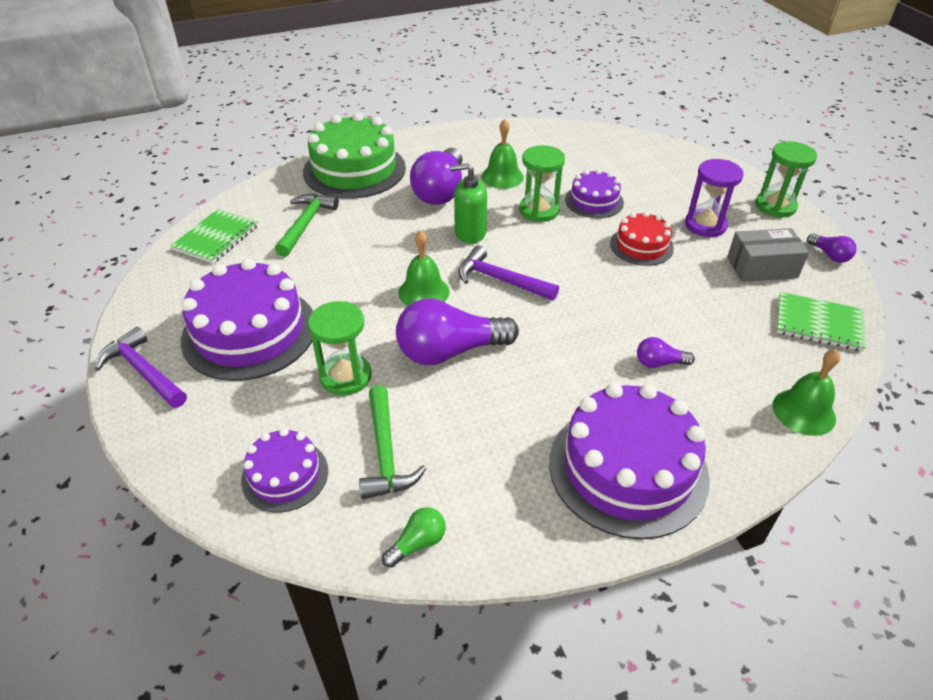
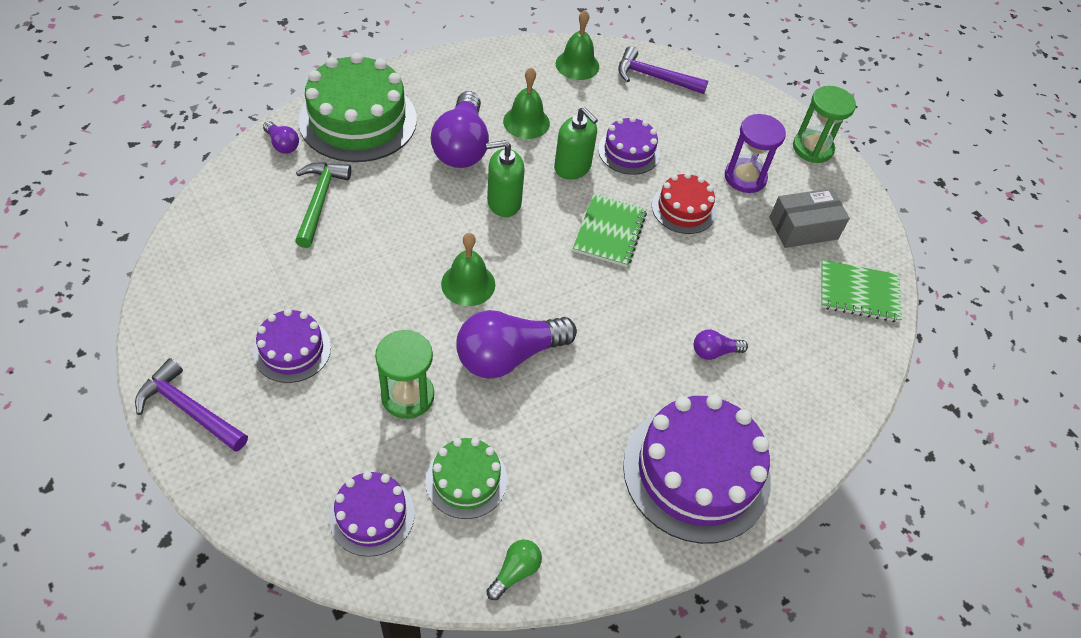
camera: 15 degrees left, 10 degrees up
(216, 238) = (221, 227): green notebook -> green notebook (609, 232)
(249, 332) = (292, 350): purple cake -> purple cake, size x0.54
(385, 453) = (466, 480): green hammer -> green cake
(500, 280) = (546, 262): purple hammer -> purple hammer (654, 77)
(539, 210) = (572, 167): green hourglass -> green soap dispenser
(804, 411) = (848, 394): green bell -> green bell (577, 65)
(829, 255) = (866, 209): purple light bulb -> purple light bulb (282, 144)

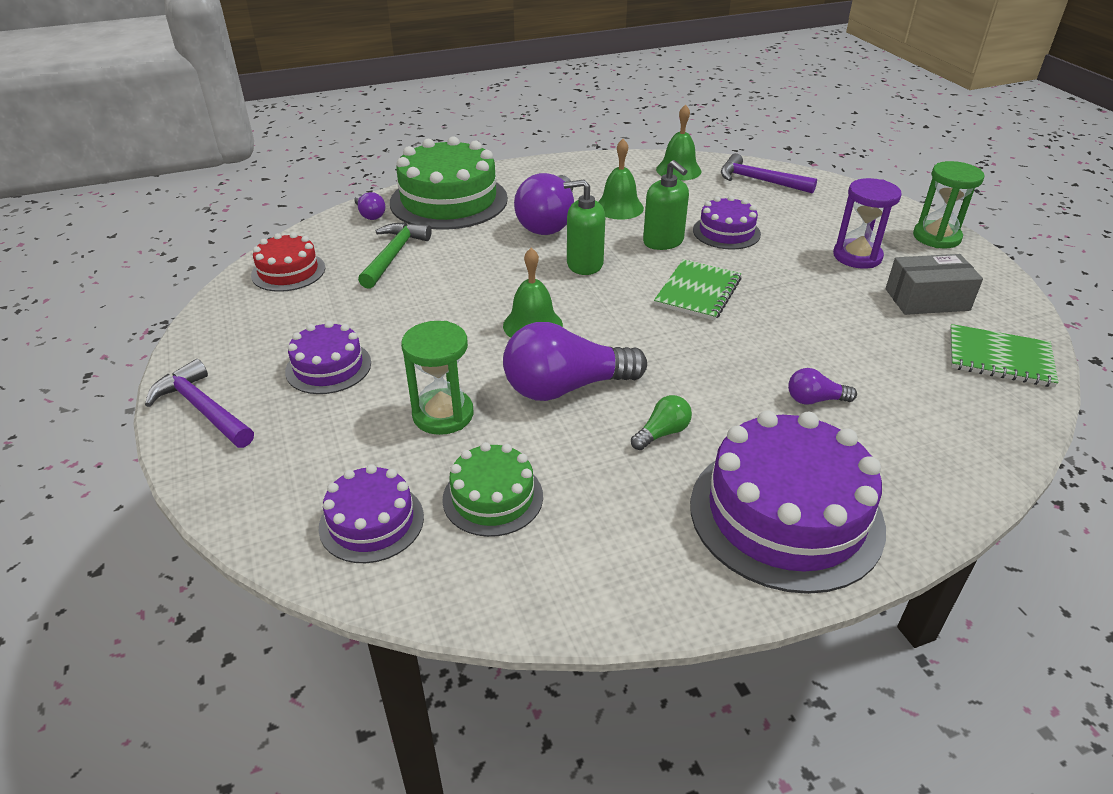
camera: 15 degrees right, 15 degrees down
(515, 572) = (534, 598): green light bulb -> green light bulb (662, 433)
(683, 208) = (784, 277): red cake -> red cake (288, 271)

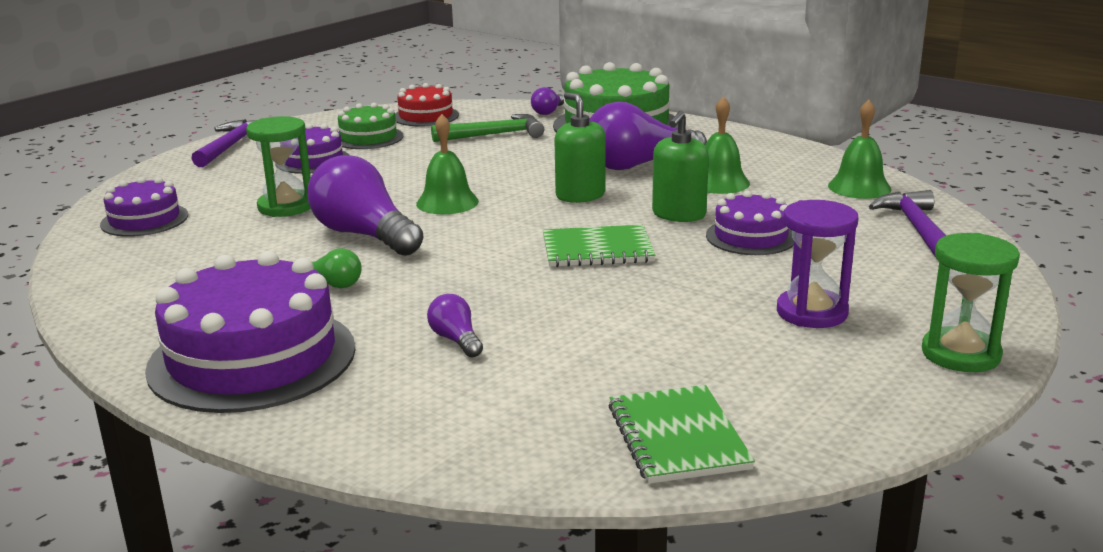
camera: 60 degrees right, 15 degrees down
(493, 497) = (196, 246): green cake -> green cake (368, 138)
(927, 299) = (765, 370): grey box -> none

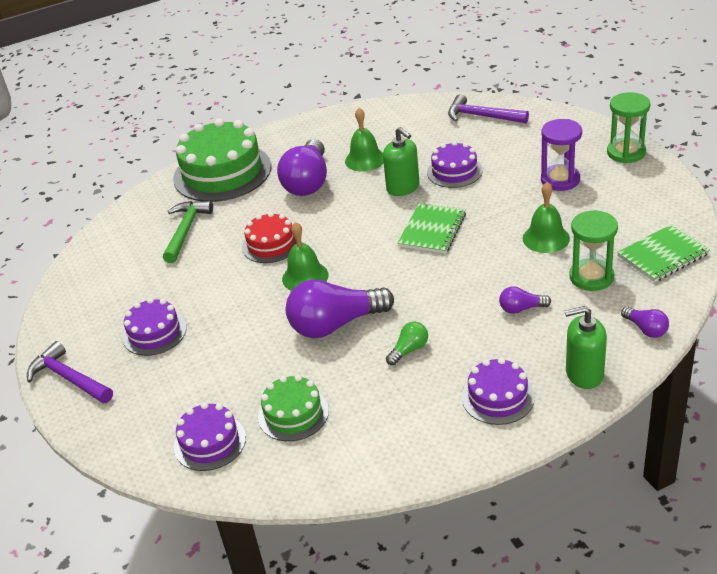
camera: 60 degrees left, 15 degrees up
(252, 358) = (497, 397): purple cake -> purple cake, size x0.54
(286, 206) = (247, 358): green hourglass -> green hourglass (591, 277)
(368, 138) = (127, 295): green cake -> green cake (293, 414)
(426, 116) = (104, 257): red cake -> red cake (271, 244)
(548, 111) = (159, 195): purple light bulb -> purple light bulb (646, 329)
(580, 195) = (340, 217): green soap dispenser -> green soap dispenser (584, 374)
(677, 437) = (663, 255): green notebook -> green notebook turned 45 degrees counterclockwise
(859, 187) = (413, 115): green bell -> green bell (546, 238)

